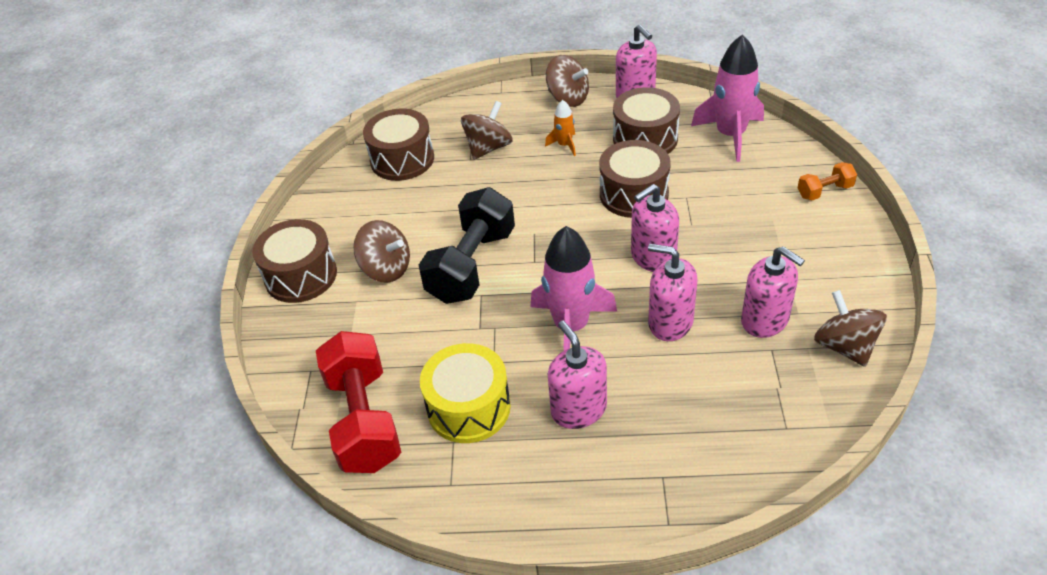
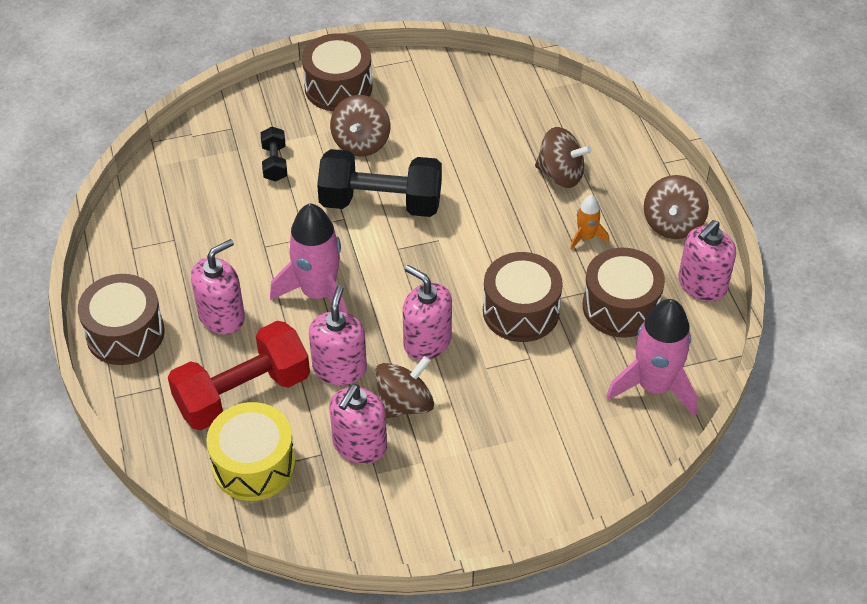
camera: 70 degrees right, 5 degrees up
(364, 420) = (186, 177): red dumbbell -> red dumbbell (242, 393)
(381, 339) = (274, 163): none -> black dumbbell
(402, 159) = (520, 111): brown drum -> brown drum (125, 333)
(469, 407) = (211, 241): yellow drum -> yellow drum (254, 464)
(824, 191) = (577, 486): orange dumbbell -> none
(844, 346) = (338, 515): brown spinning top -> brown spinning top (404, 404)

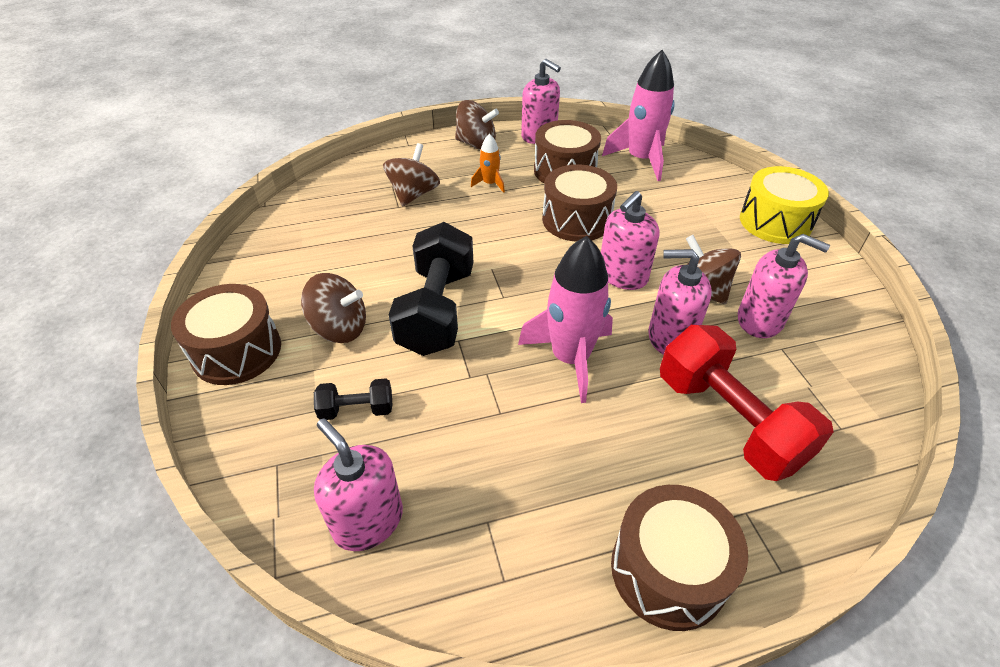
camera: 90 degrees left, 5 degrees down
(222, 316) = (618, 450): pink soap dispenser -> pink soap dispenser (368, 521)
(254, 464) = (820, 404): yellow drum -> yellow drum (775, 222)

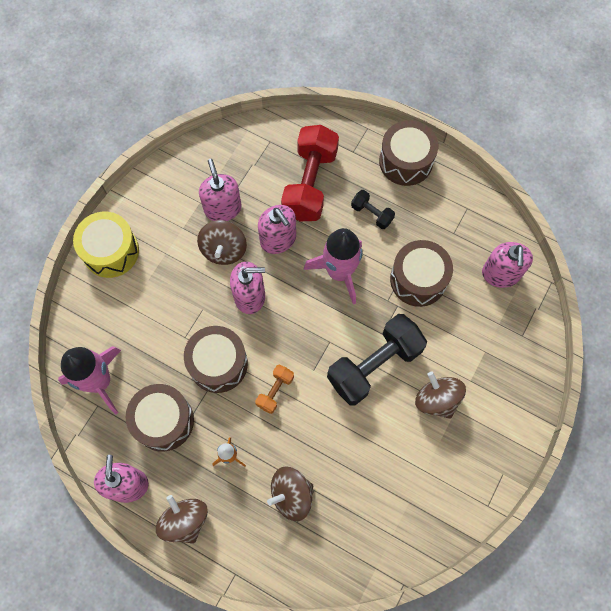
camera: 135 degrees left, 25 degrees up
(237, 351) = (503, 432): brown drum -> brown drum (418, 279)
(357, 410) = (466, 334): black dumbbell -> black dumbbell (372, 214)
(506, 235) = (275, 391): none -> orange dumbbell

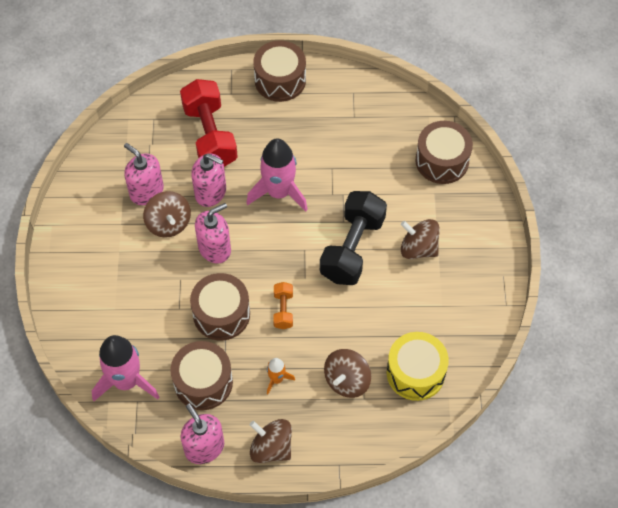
camera: 30 degrees left, 10 degrees down
(111, 251) = (68, 274): yellow drum -> yellow drum (415, 373)
(372, 214) = (277, 134): black dumbbell -> none
(418, 279) = (347, 166): brown drum -> brown drum (442, 161)
(500, 274) = (410, 129): pink soap dispenser -> none

